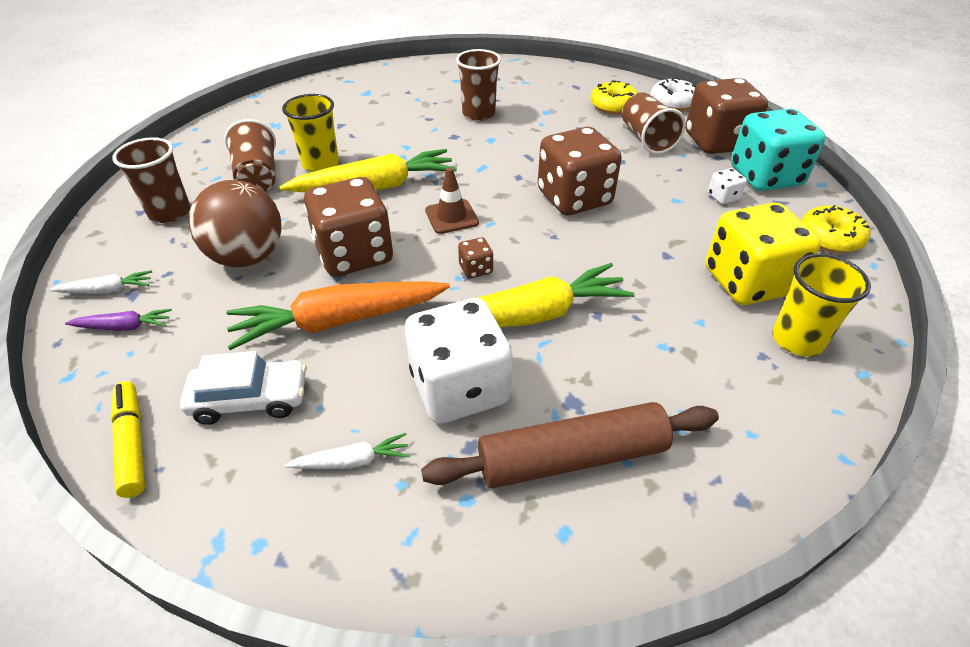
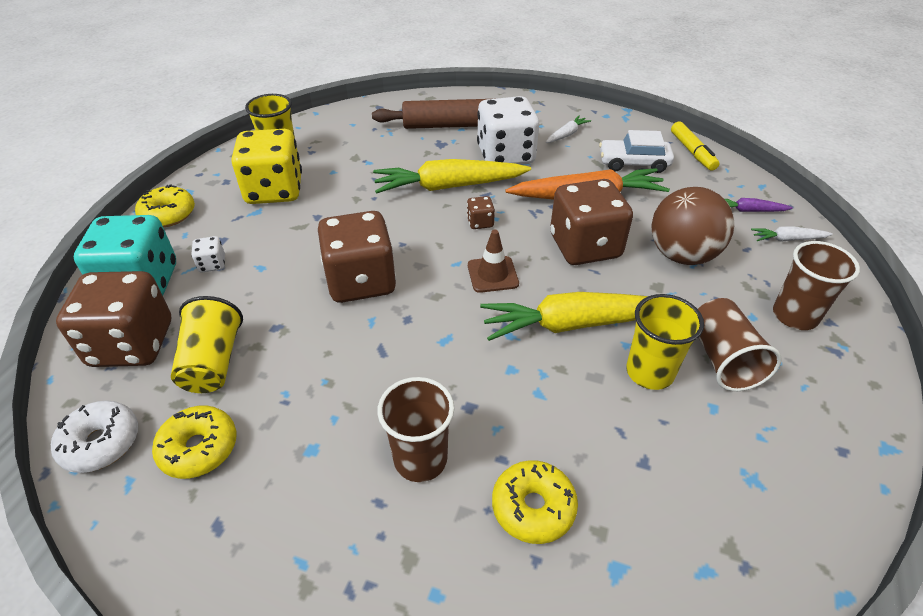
camera: 170 degrees left, 0 degrees up
(352, 461) = (566, 134): white carrot -> white carrot turned 135 degrees clockwise
(409, 105) = (533, 507): none -> yellow donut
(647, 139) = (213, 362): brown cup -> yellow cup

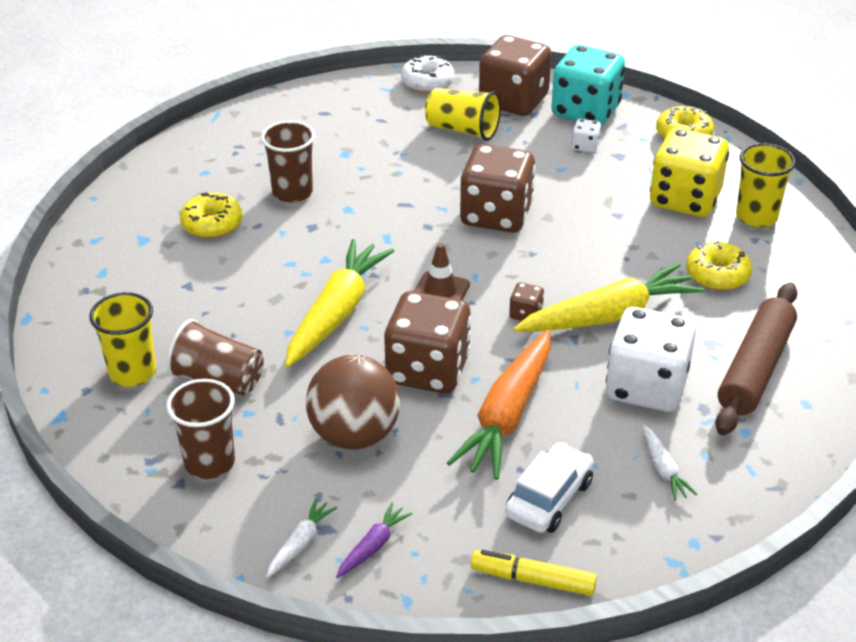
camera: 120 degrees right, 5 degrees down
(199, 448) = (388, 114): yellow donut -> yellow donut (717, 275)
(448, 187) = (609, 315): yellow carrot -> yellow carrot turned 45 degrees clockwise
(649, 372) = (249, 329): yellow cup -> yellow cup (132, 372)

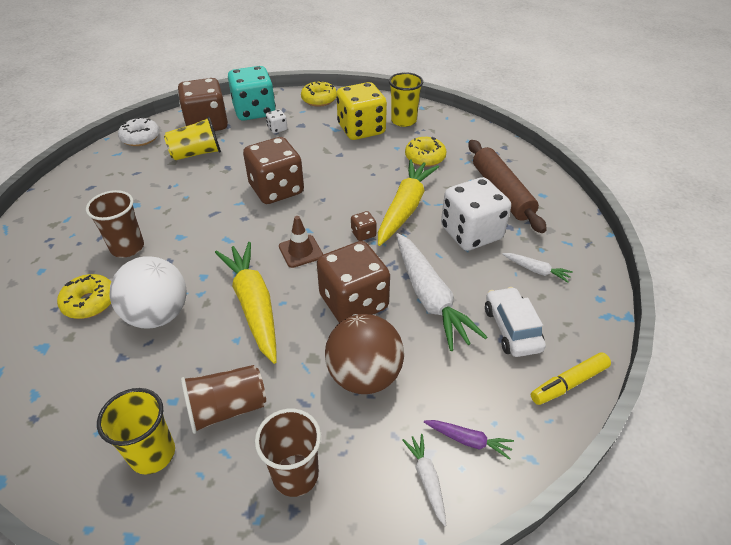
camera: 45 degrees left, 5 degrees up
(251, 269) = (158, 315): none -> white ball
(373, 546) = (468, 440): purple carrot -> purple carrot turned 120 degrees clockwise
(507, 415) = (430, 297): orange carrot -> white carrot

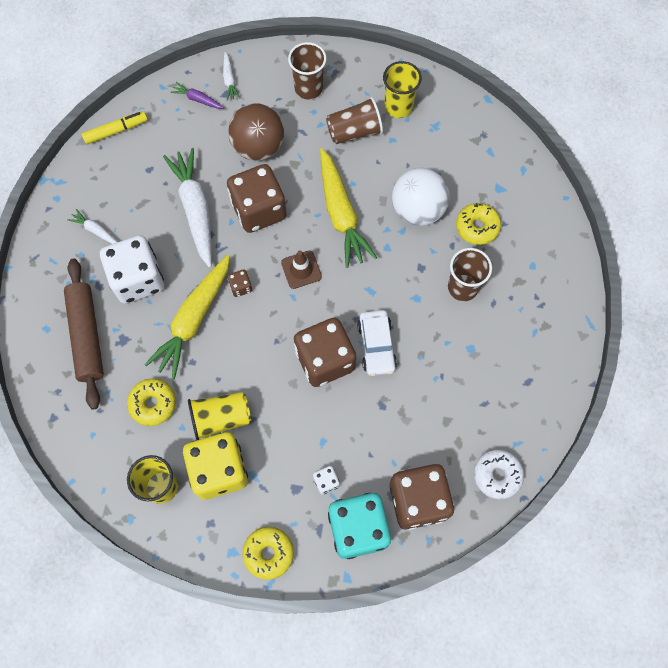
camera: 175 degrees left, 25 degrees up
(196, 153) = (421, 435): yellow cup -> yellow cup (221, 418)
(512, 329) = (139, 176): white car -> white car (376, 346)

